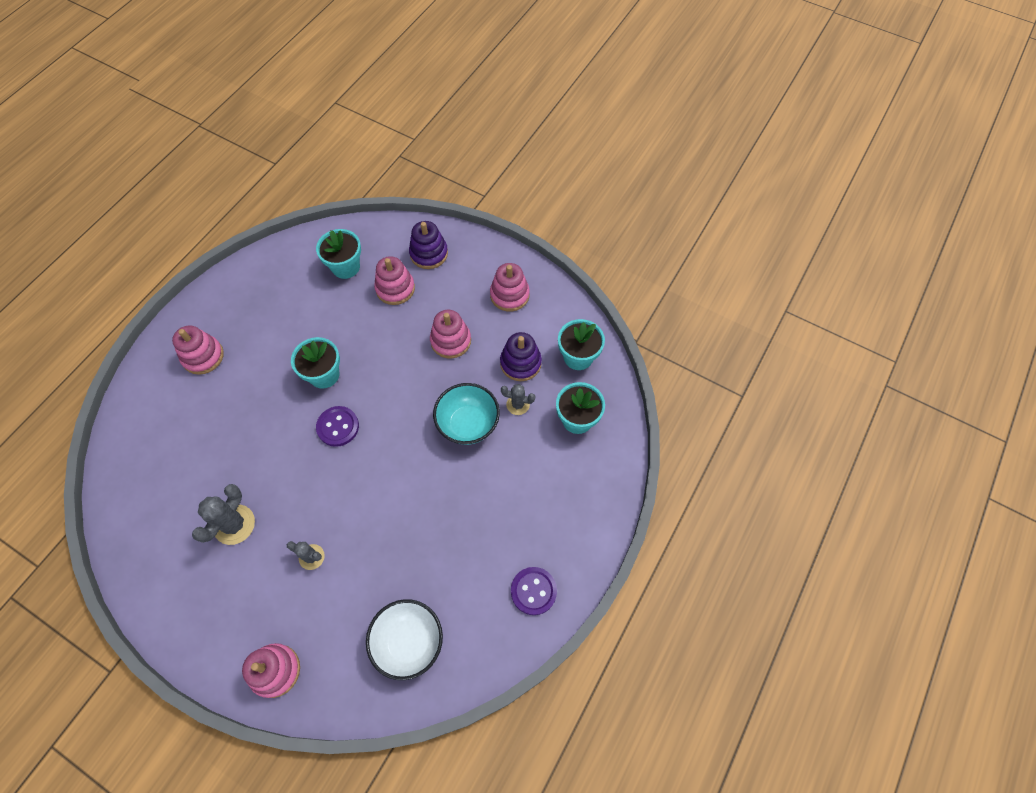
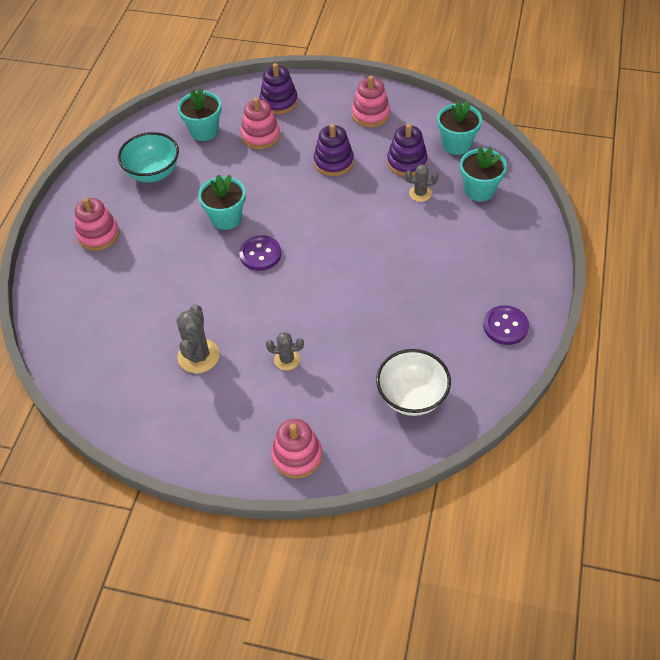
camera: 15 degrees left, 10 degrees down
(451, 341) = (333, 162): pink stacking toy -> purple stacking toy
(468, 424) = (382, 220): turquoise bowl -> turquoise bowl (153, 173)

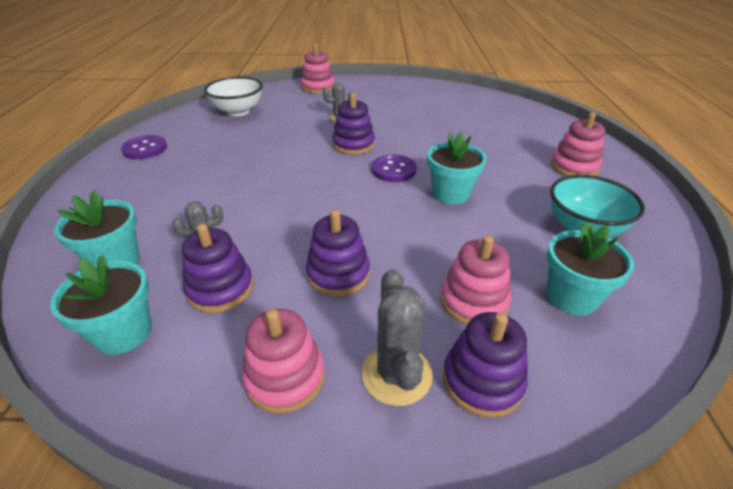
camera: 165 degrees right, 15 degrees down
(198, 356) = (410, 113): grey cactus -> grey cactus (396, 374)
(285, 300) = (353, 144): none -> purple stacking toy

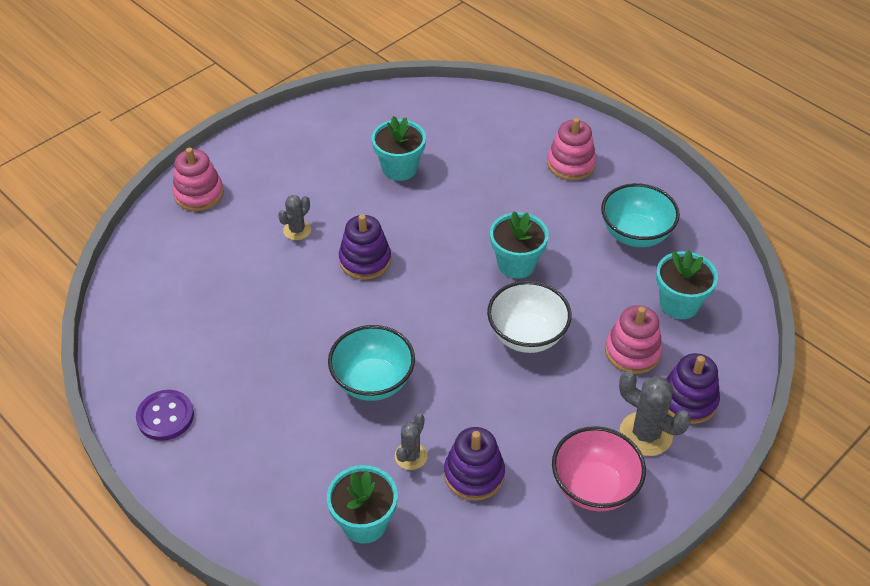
camera: 45 degrees left, 10 degrees up
(123, 333) = (463, 552): turquoise flower pot -> turquoise flower pot (399, 168)
(238, 111) = (171, 295): white bowl -> white bowl (527, 336)
(258, 196) = (373, 381): none -> turquoise bowl
(285, 377) = (594, 487): pink stacking toy -> pink bowl
(338, 274) = (532, 399): purple stacking toy -> none
(394, 170) = (441, 268): purple button -> none

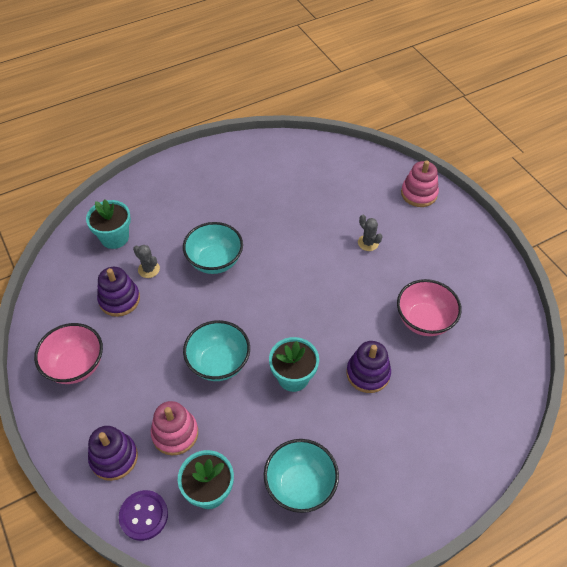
camera: 105 degrees right, 5 degrees up
(165, 416) = (230, 160): purple button -> purple button (144, 515)
(365, 260) = (326, 277): purple stacking toy -> purple stacking toy (368, 373)
(399, 168) = (424, 320): turquoise flower pot -> pink bowl
(527, 336) = (218, 363): white bowl -> turquoise bowl
(571, 164) = (405, 460): pink stacking toy -> none
(645, 434) = (99, 414): grey cactus -> none

